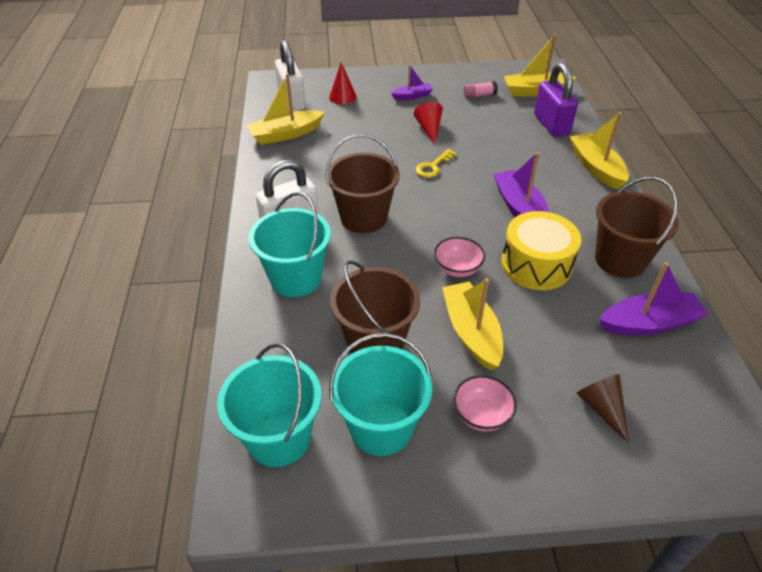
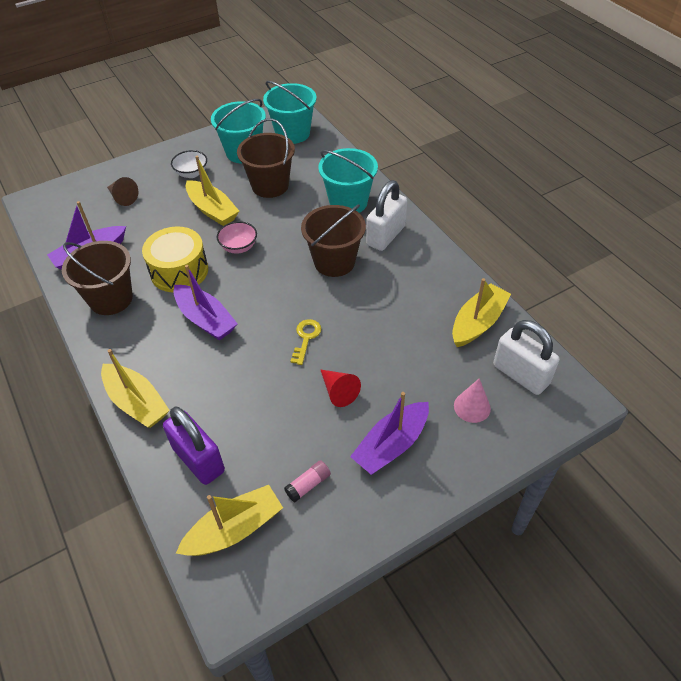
camera: 155 degrees right, 5 degrees up
(342, 97) = (472, 407): red cone -> pink cone
(412, 96) = (391, 445): purple boat -> purple boat, size x1.70
(481, 415) = (191, 173): pink bowl -> white bowl

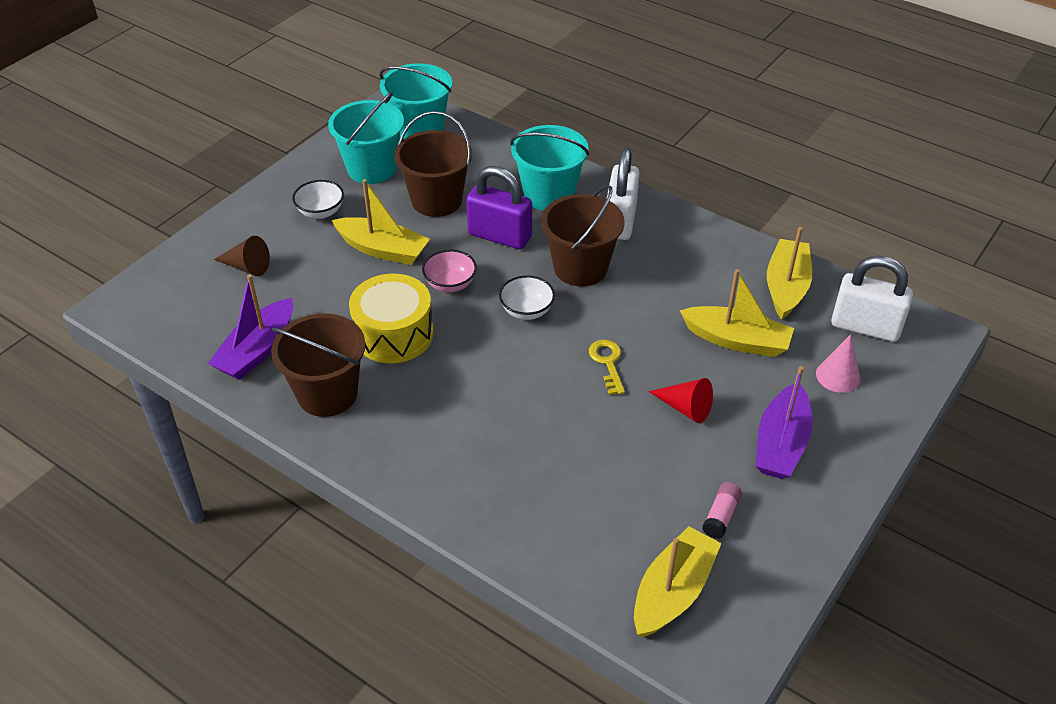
camera: 25 degrees left, 5 degrees down
(137, 402) = (454, 501): yellow boat -> yellow boat (736, 340)
(198, 459) = (577, 536): purple padlock -> purple padlock (499, 236)
(205, 319) = (470, 380): purple boat -> none
(276, 282) = (527, 311): none -> white bowl

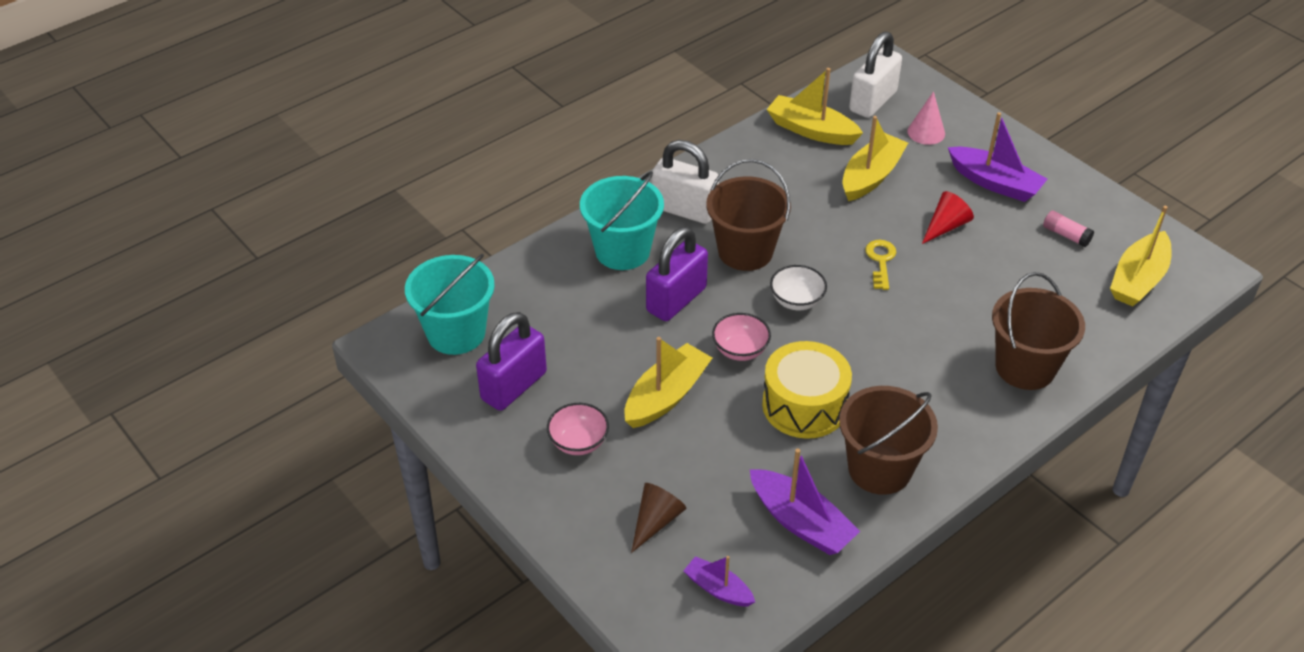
camera: 75 degrees left, 0 degrees up
(183, 312) = (718, 589): none -> purple boat
(321, 212) = (578, 442): white bowl -> pink bowl
(372, 169) = (514, 386): turquoise bucket -> purple padlock
(436, 200) = (597, 339): brown bucket -> brown bucket (1025, 367)
(607, 363) = (880, 261): yellow key -> yellow key turned 90 degrees clockwise
(673, 592) = (1138, 279): yellow boat -> yellow boat turned 105 degrees counterclockwise

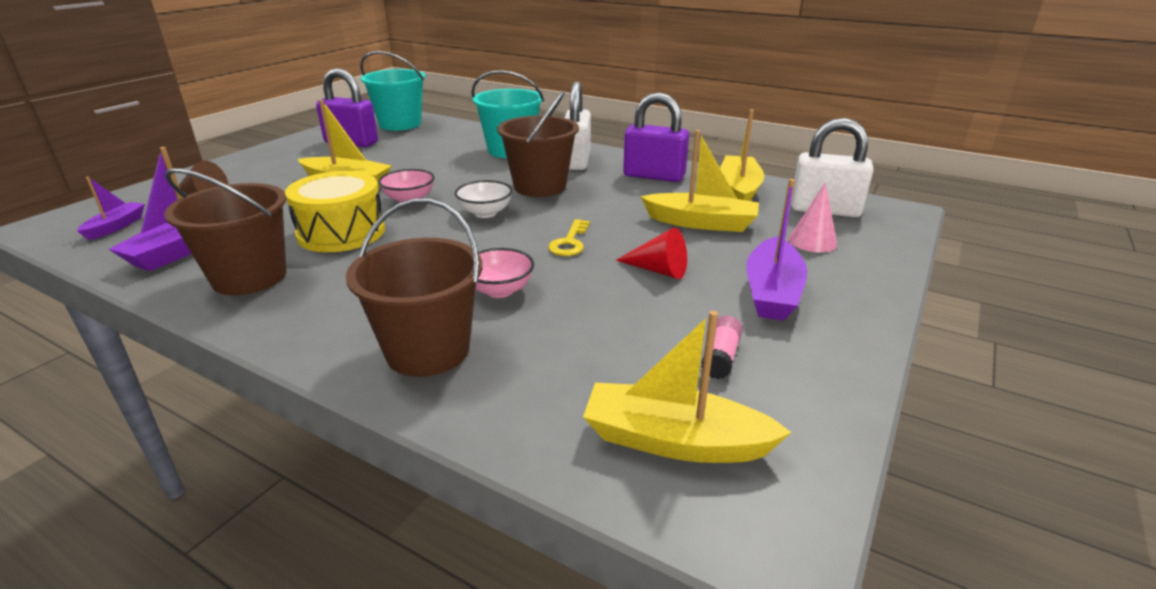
camera: 70 degrees right, 15 degrees down
(578, 442) = (294, 165): pink bowl -> pink bowl (500, 290)
(676, 300) = (463, 172): purple padlock -> purple padlock (654, 176)
(880, 261) = (569, 242): yellow key -> yellow key turned 120 degrees clockwise

